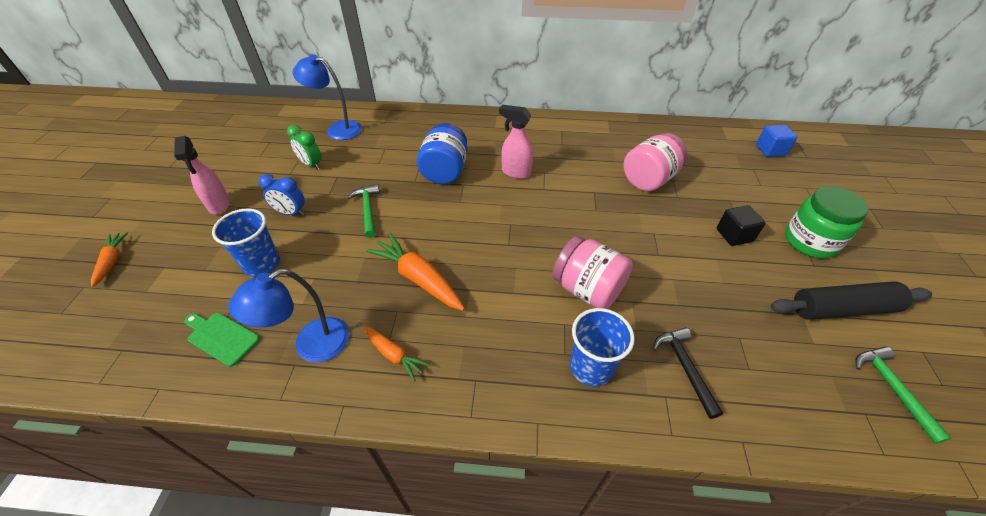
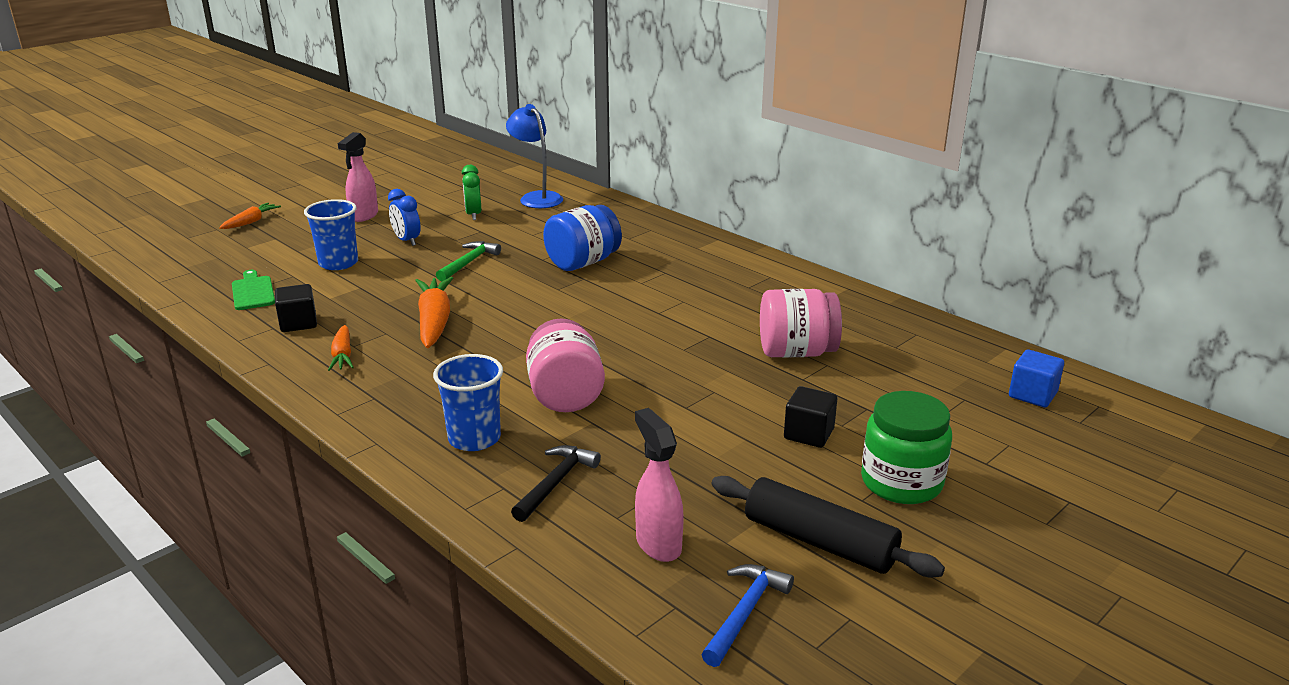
camera: 40 degrees right, 20 degrees down
(311, 346) = (298, 323): blue lamp -> black cube
(515, 172) = (652, 289): pink spray bottle -> pink spray bottle (658, 544)
(892, 388) = (745, 613): green hammer -> blue hammer

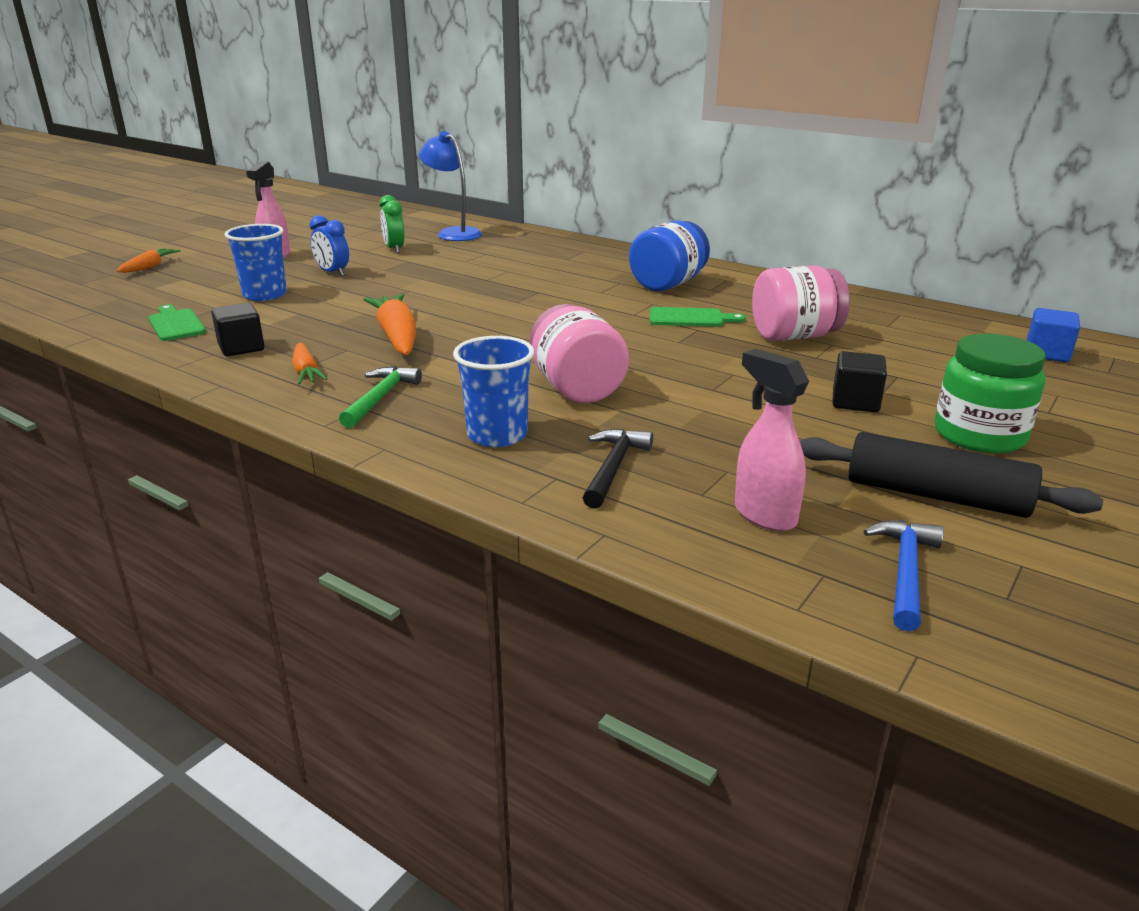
camera: 10 degrees left, 0 degrees up
(469, 263) = (409, 286): green hammer -> green hammer (380, 398)
(583, 262) = (530, 279): blue jar -> blue jar (668, 284)
(709, 322) = (690, 318): none -> green cutting board

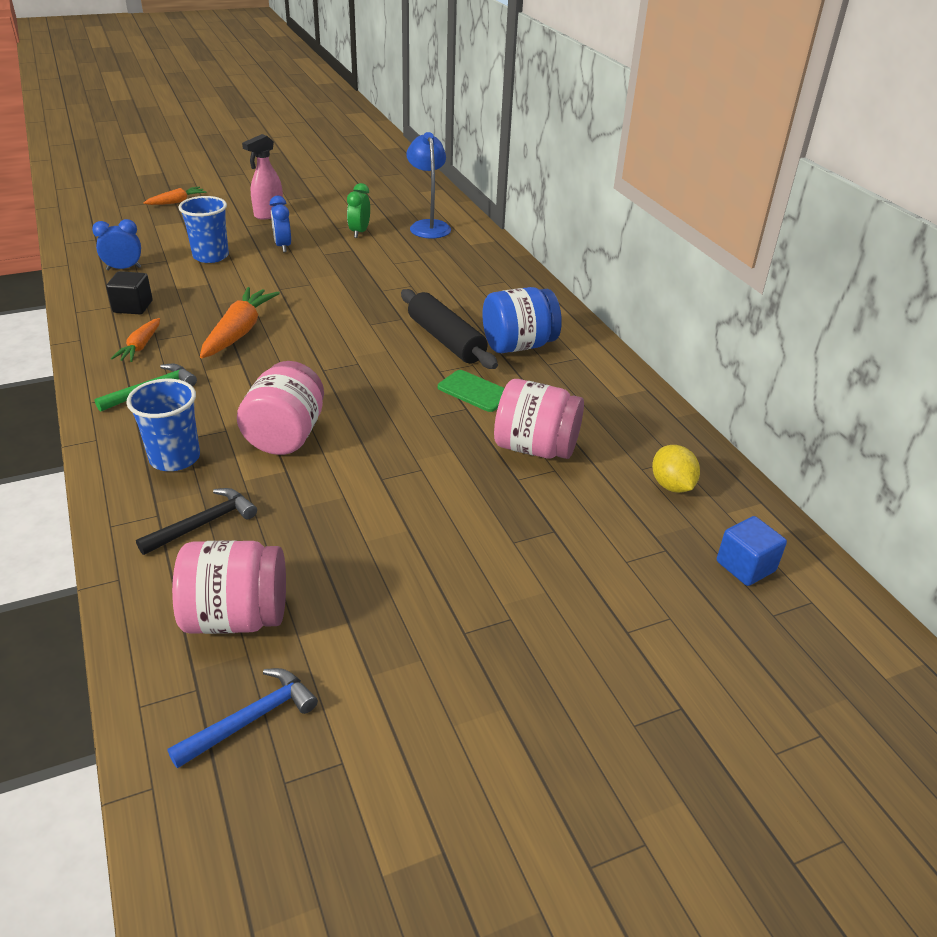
camera: 30 degrees right, 10 degrees up
(176, 324) = (124, 268): green cutting board -> blue clock
(764, 515) = (236, 617): pink spray bottle -> pink jar
(855, 402) = (472, 542): black cube -> none
(924, 328) = (671, 485): none -> yellow lemon
(936, 496) = (383, 666): black rolling pin -> black rolling pin (446, 340)
(979, 435) = (519, 626): green jar -> none

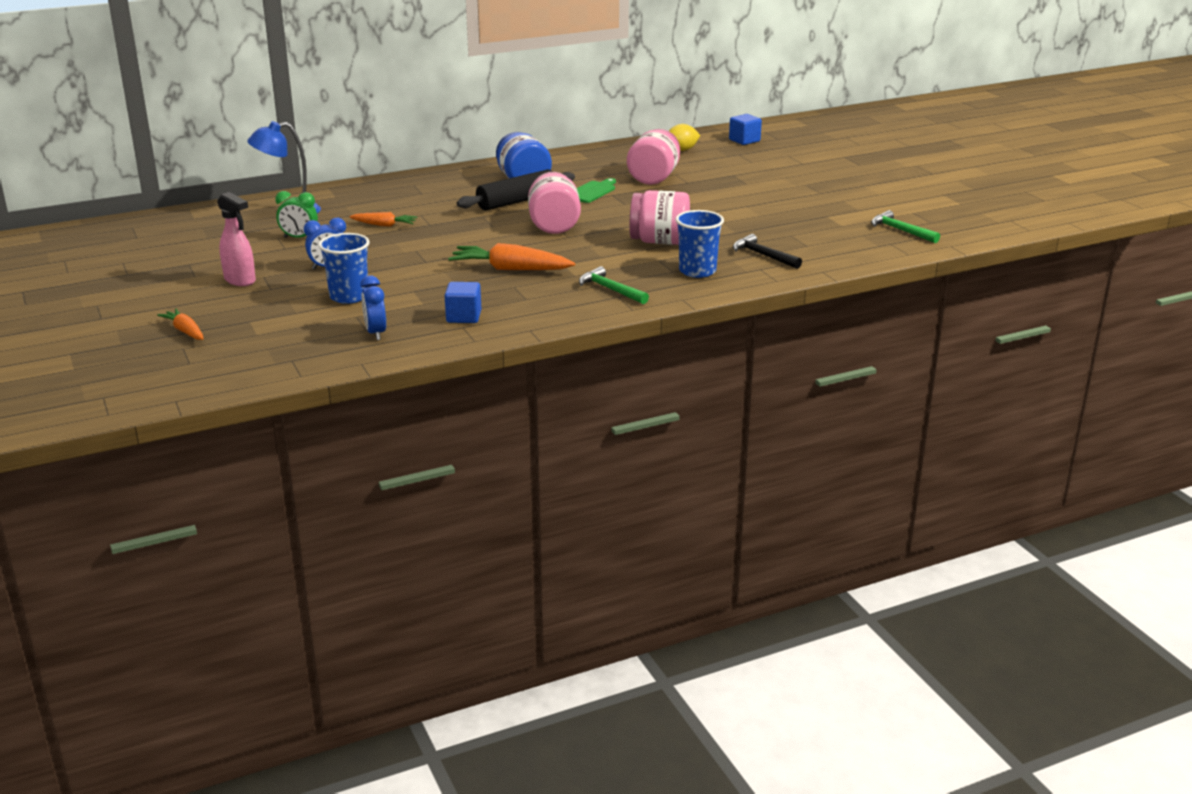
camera: 90 degrees left, 10 degrees down
(133, 307) = (464, 317): black cube -> blue cube
(140, 347) = (540, 303): orange carrot -> orange carrot (384, 225)
(236, 617) = (836, 239): pink jar -> pink jar (554, 225)
(251, 719) = (901, 230): blue hammer -> green hammer

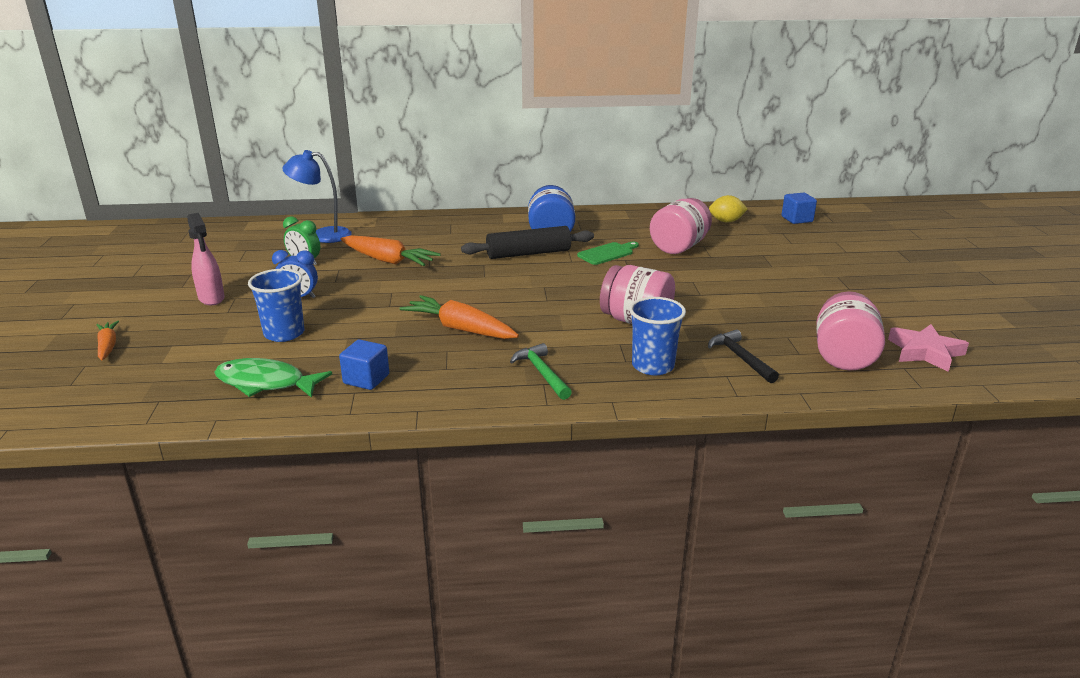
camera: 20 degrees right, 0 degrees up
(376, 333) = (265, 383): blue clock -> green fish
(384, 225) = (388, 260): orange carrot -> orange carrot, size x1.73
(554, 225) = (542, 285): pink jar -> pink jar (843, 356)
(901, 230) = (925, 352): green hammer -> pink star

